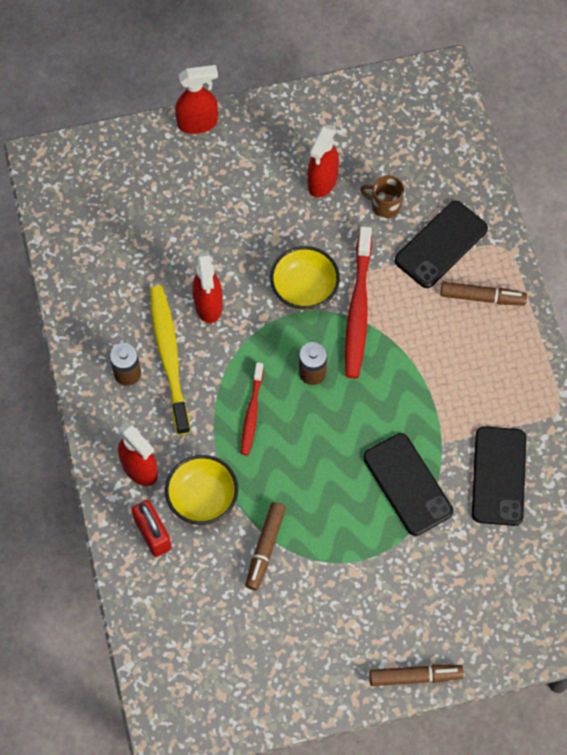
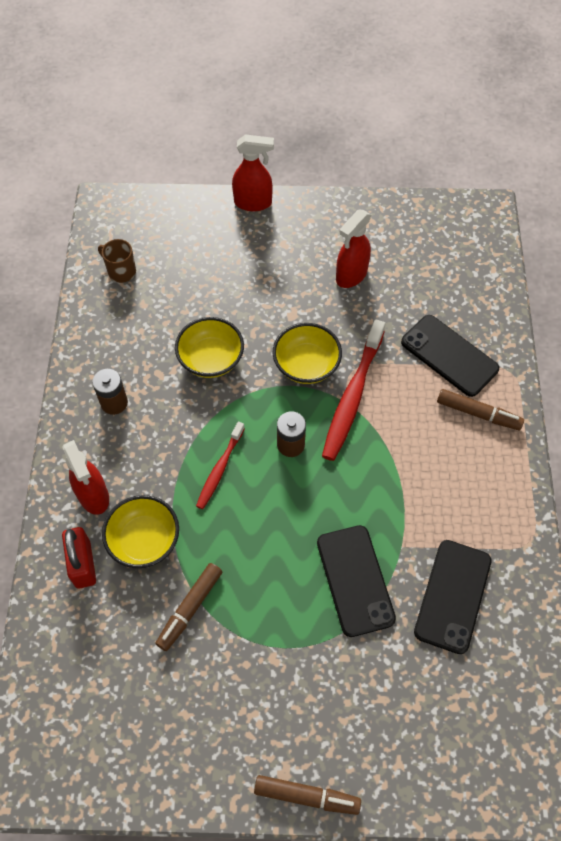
camera: 15 degrees right, 5 degrees down
(169, 357) = (158, 397): yellow toothbrush -> none
(208, 305) = (211, 359): red spray bottle -> yellow bowl
(384, 205) = (404, 309): brown mug -> brown mug (121, 271)
(441, 244) = (449, 355): black phone -> black phone turned 75 degrees clockwise

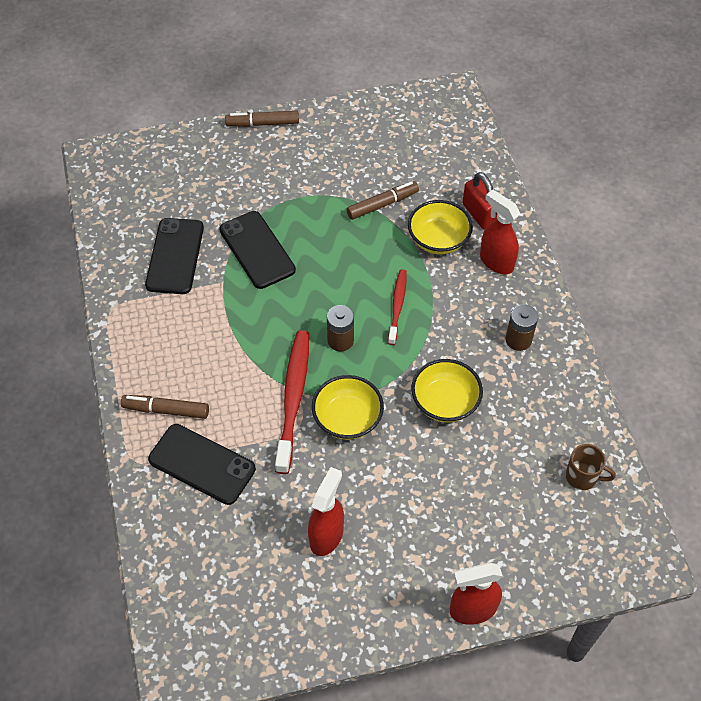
camera: 165 degrees right, 5 degrees down
(190, 608) = (382, 204): brown marker -> brown marker turned 45 degrees clockwise

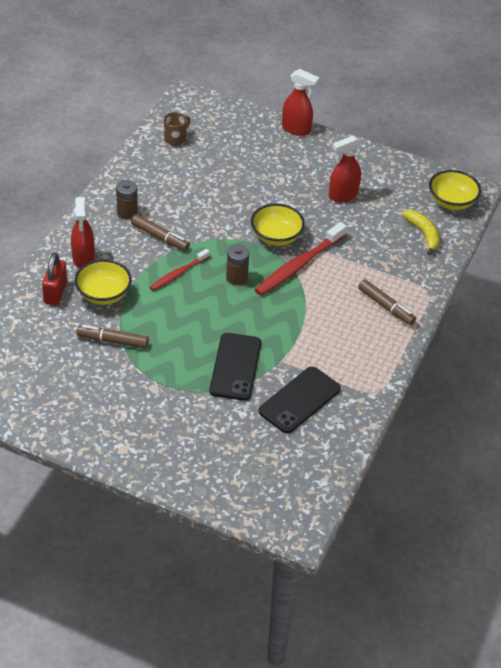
camera: 145 degrees left, 10 degrees down
(191, 544) = (423, 234): none -> yellow banana
(202, 464) = (386, 266): black phone -> none
(263, 123) = (131, 465): brown marker -> brown marker (160, 237)
(445, 402) = (209, 210): yellow bowl -> yellow bowl (451, 202)
(582, 477) = (175, 139): brown mug -> brown mug turned 75 degrees clockwise

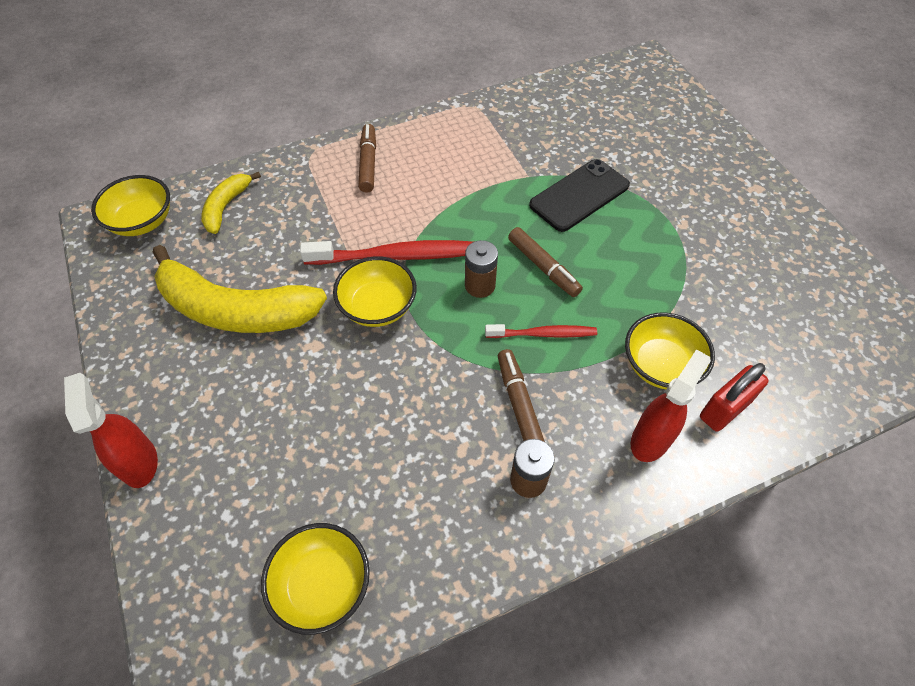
camera: 135 degrees left, 10 degrees up
(113, 341) = (692, 298): brown marker -> brown marker (543, 267)
(175, 139) = (322, 585): brown mug -> yellow bowl
(299, 400) = (548, 136): black phone -> none
(342, 195) = (235, 309): red spray bottle -> yellow banana

